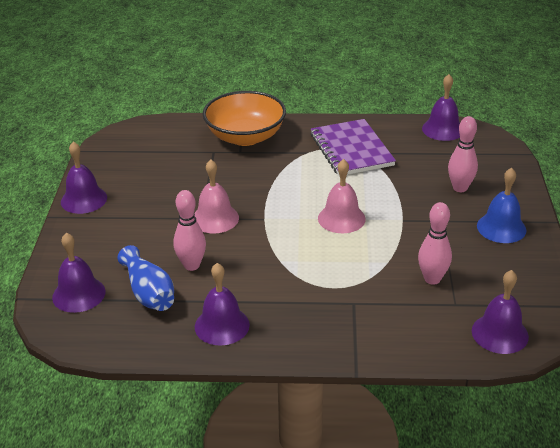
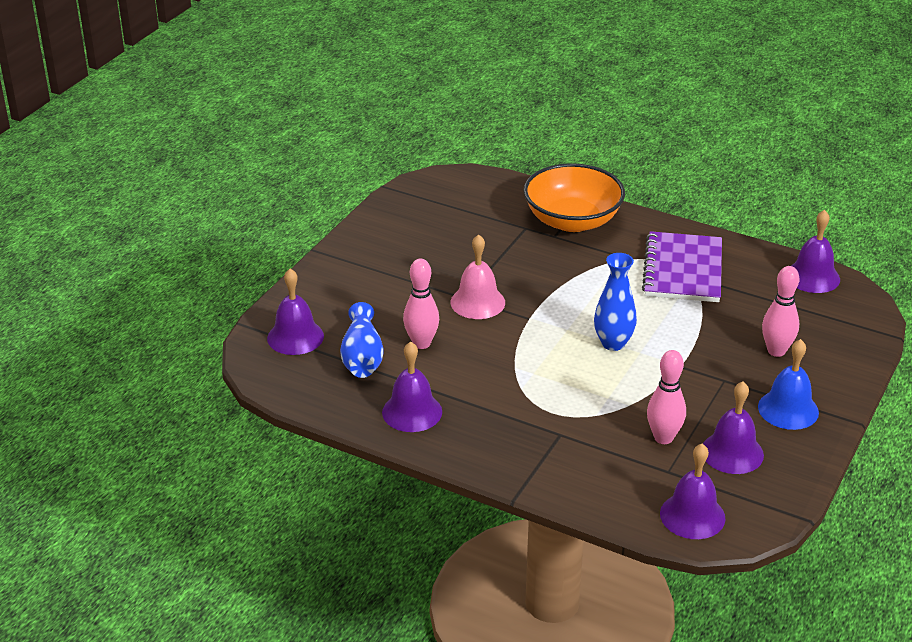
camera: 25 degrees right, 0 degrees up
(84, 199) = (357, 242): purple bell -> purple bell (732, 452)
(341, 218) = (613, 343): pink bell -> blue vase

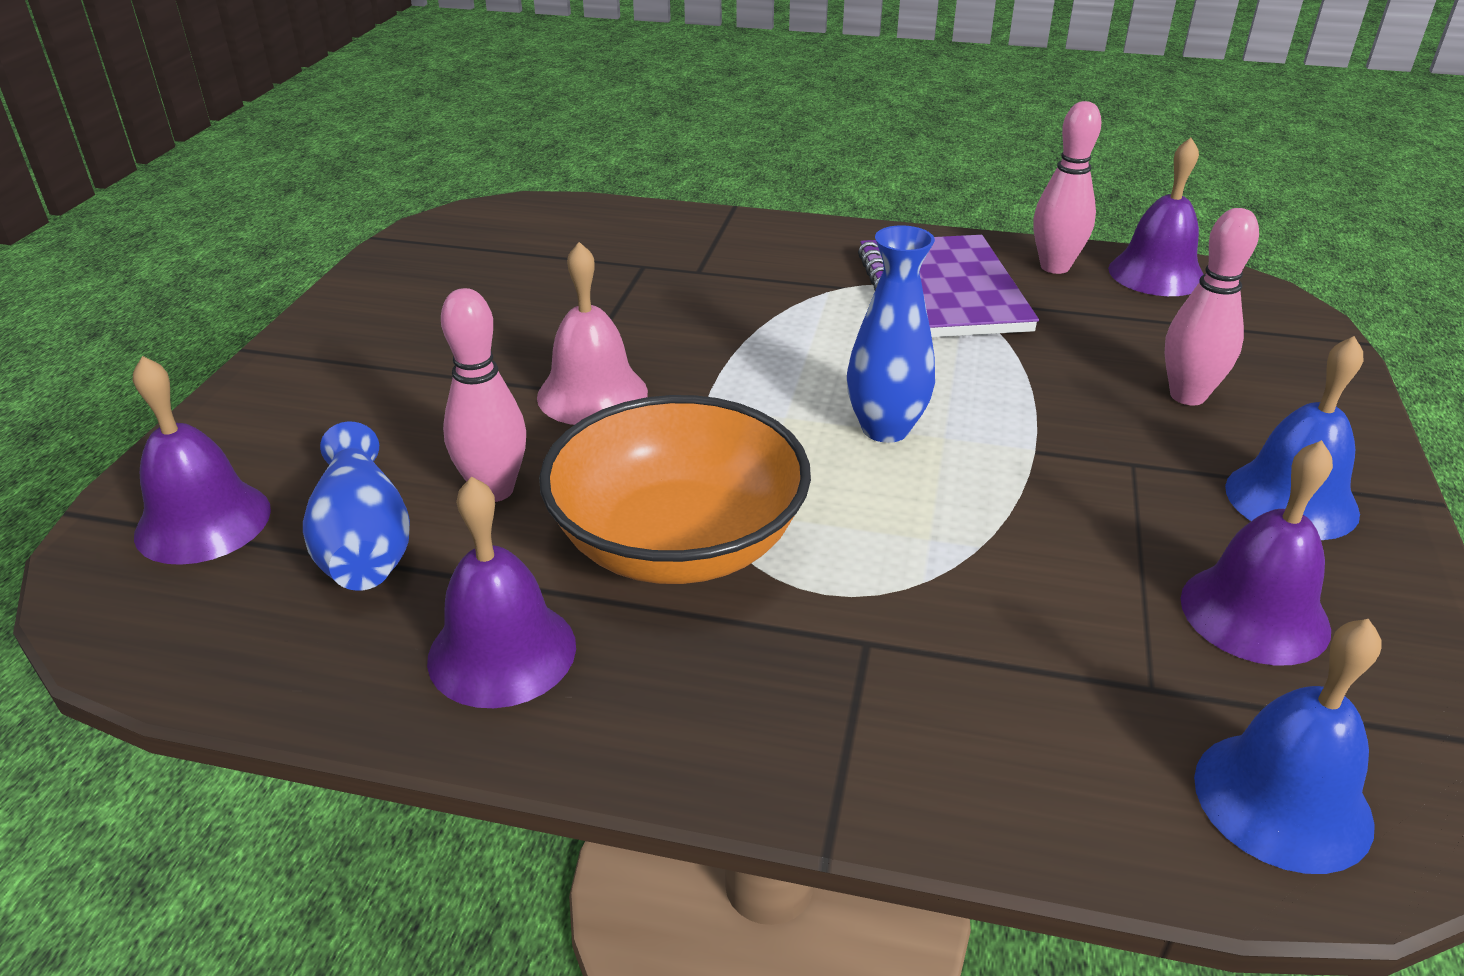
camera: 15 degrees left, 0 degrees up
(572, 220) = (719, 246): orange bowl -> orange bowl (678, 543)
(663, 438) = (1093, 607): pink bowling pin -> pink bowling pin (1055, 267)
(692, 515) = (1282, 800): purple bell -> blue bell

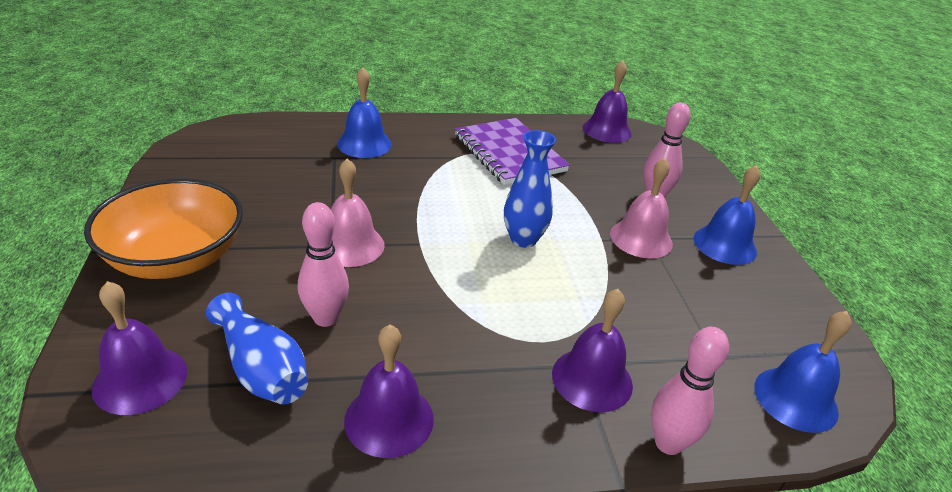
camera: 25 degrees left, 0 degrees up
(678, 543) = (451, 329): orange bowl -> orange bowl (176, 258)
(701, 251) = (364, 144): none -> blue bell
(1055, 267) = (557, 132): pink bowling pin -> pink bowling pin (668, 443)
(1115, 461) = (641, 238): none -> pink bell
(1254, 613) = (739, 307): purple bell -> purple bell (592, 379)

